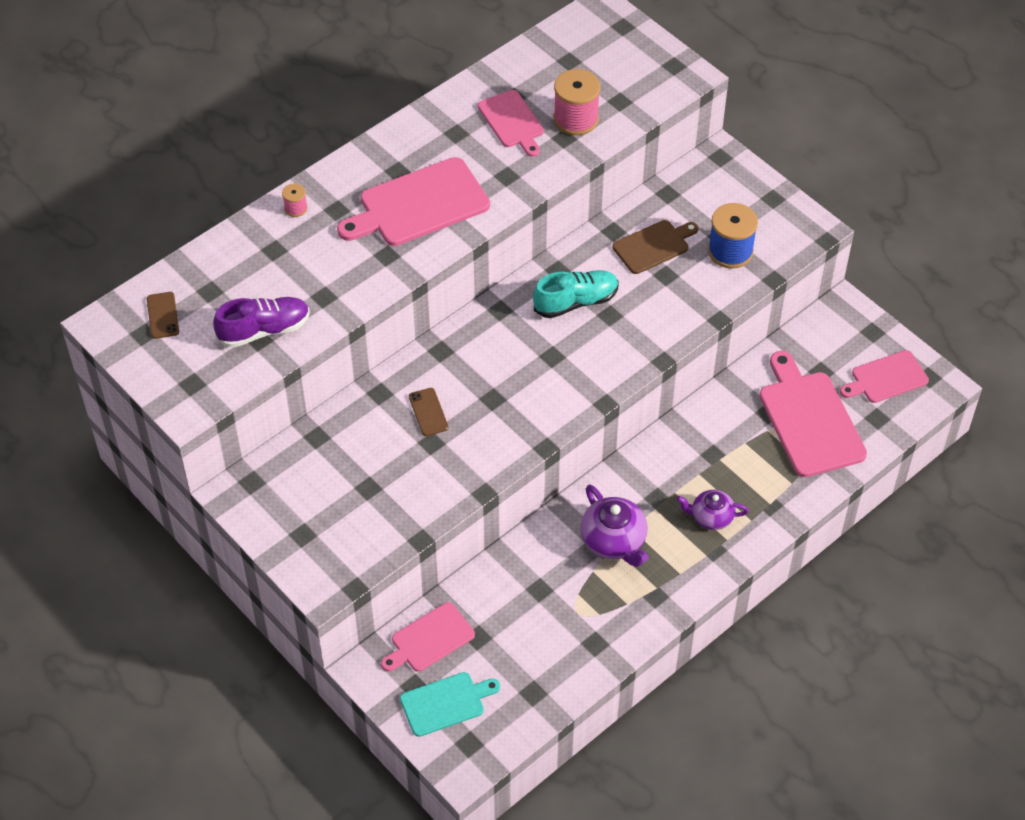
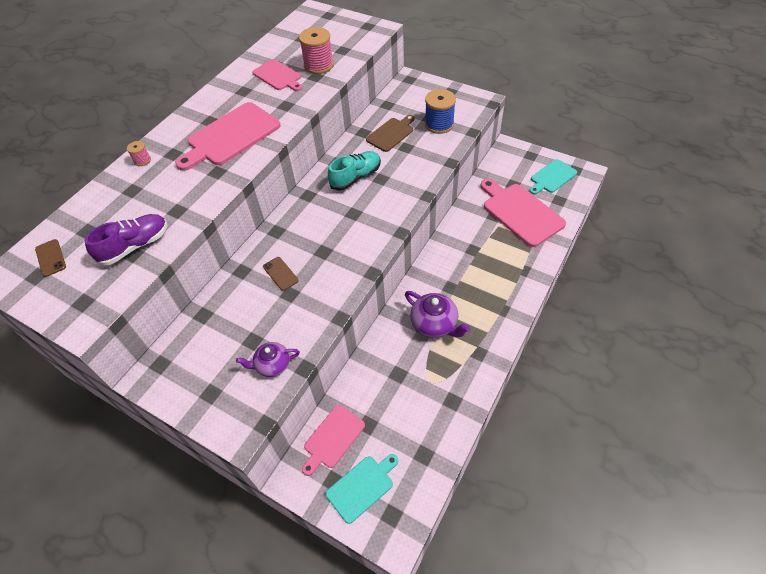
camera: 15 degrees left, 0 degrees up
(711, 517) = (490, 289): purple teapot -> purple teapot (272, 365)
(886, 378) = (552, 177): pink cutting board -> turquoise cutting board

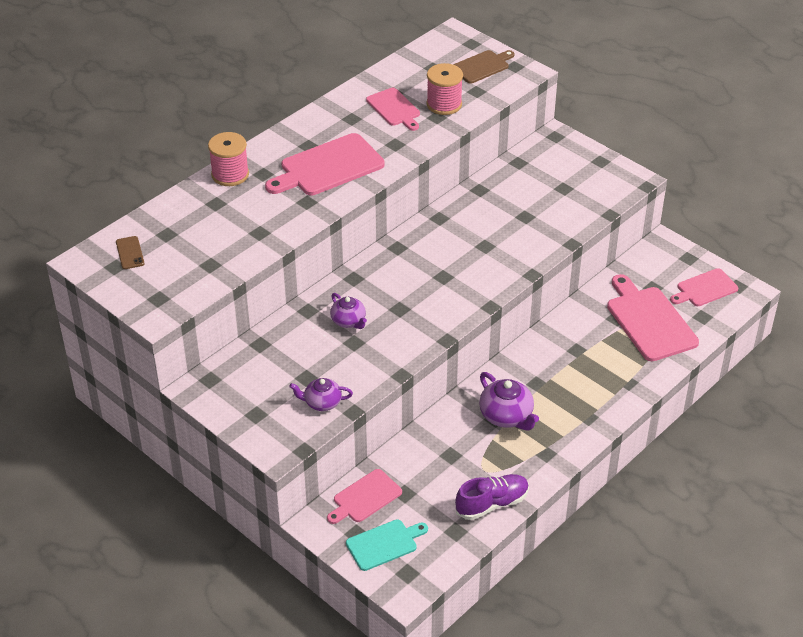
camera: 10 degrees right, 10 degrees down
(135, 246) = (213, 258): purple shoe -> purple shoe (492, 504)
(142, 160) = (230, 174): pink spool -> pink spool, size x2.02
(280, 273) = (349, 321): brown phone -> purple teapot
(356, 177) = (457, 239): turquoise shoe -> none
(391, 134) = (512, 198): brown cutting board -> brown cutting board (482, 66)
(439, 124) = (573, 198): blue spool -> none
(552, 177) = (705, 289): turquoise cutting board -> pink cutting board

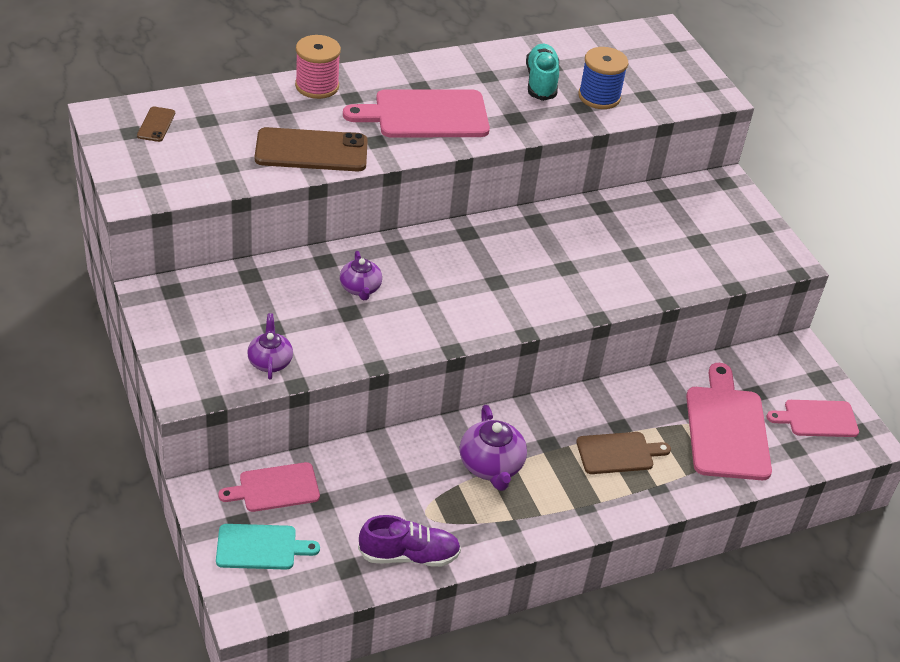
camera: 20 degrees right, 0 degrees up
(264, 228) = (311, 151): none -> brown phone
(322, 402) = (270, 361): purple teapot -> purple teapot turned 60 degrees clockwise
(394, 108) = (541, 82): pink cutting board -> turquoise shoe
(444, 104) = (599, 97): pink spool -> blue spool
(482, 66) = (670, 73): brown cutting board -> brown cutting board (618, 453)

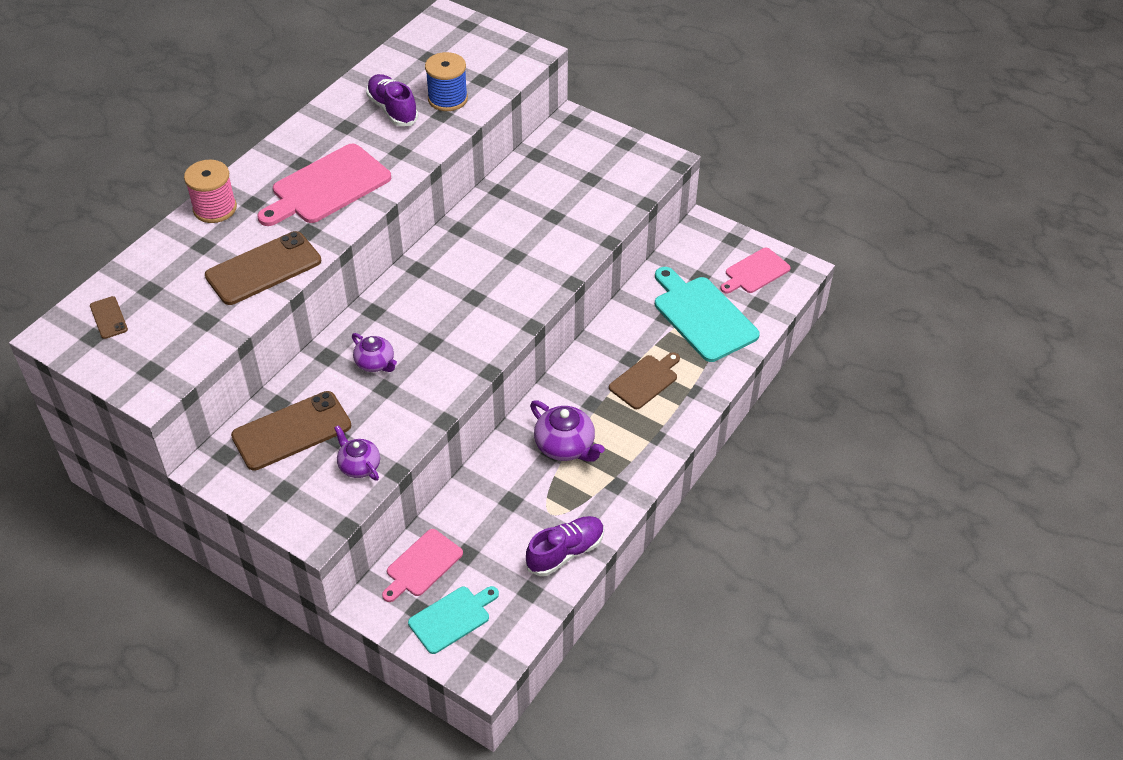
camera: 30 degrees left, 5 degrees up
(241, 303) = (291, 431): none -> brown phone
(541, 82) = (392, 110): turquoise shoe -> purple shoe
(726, 429) = (702, 316): pink cutting board -> turquoise cutting board

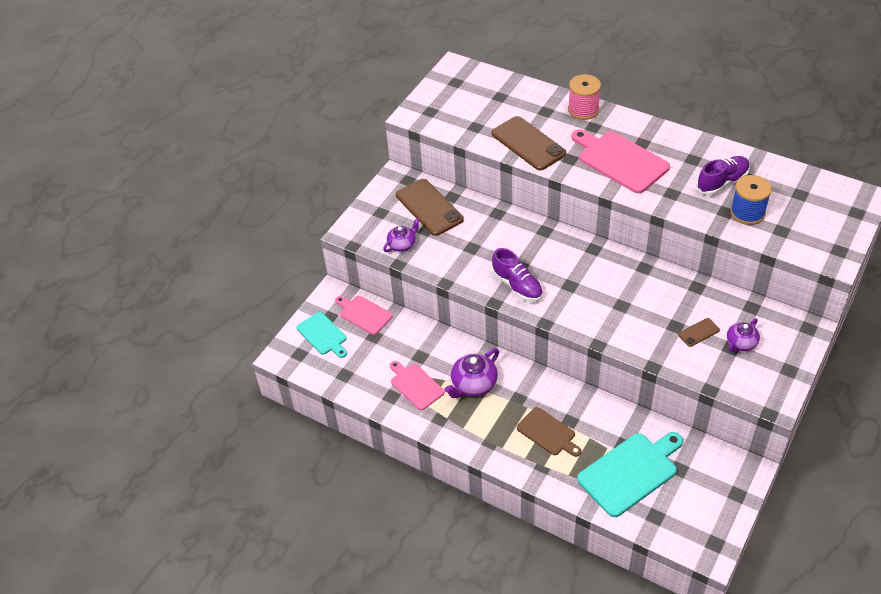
camera: 90 degrees right, 0 degrees up
(108, 318) = (472, 85): brown phone -> brown phone (698, 332)
(375, 363) = (494, 239): purple teapot -> purple teapot (740, 343)
(565, 552) = (377, 392): purple shoe -> purple shoe (517, 285)
(755, 272) = (697, 514): pink cutting board -> pink cutting board (415, 385)

